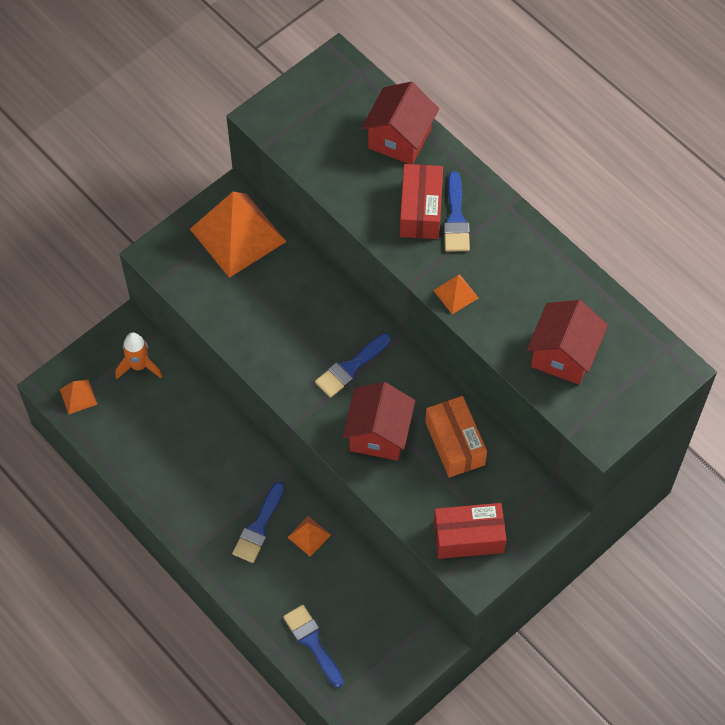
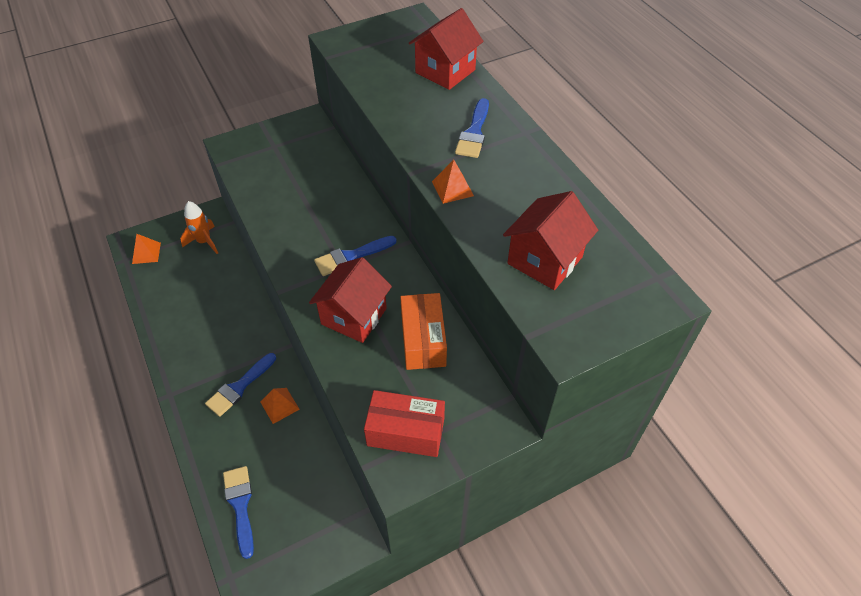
camera: 15 degrees right, 10 degrees down
(238, 235) = (301, 145): orange pyramid -> none
(420, 210) = (444, 121): red box -> none

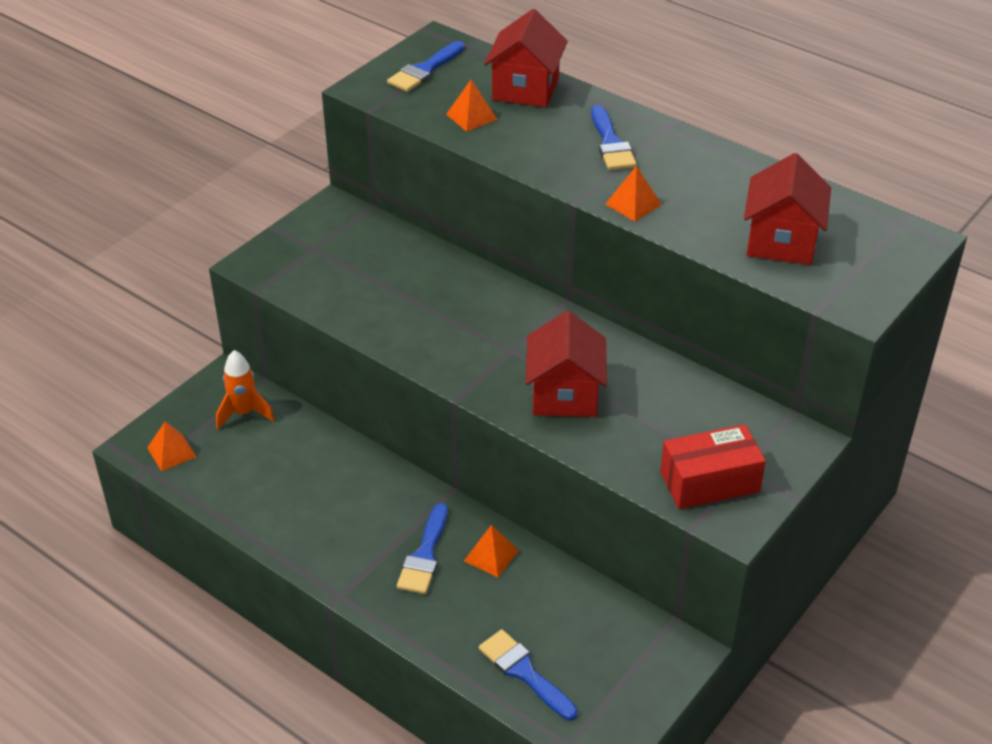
camera: 25 degrees left, 10 degrees down
(351, 257) = (512, 337): blue brush -> blue brush (424, 70)
(391, 82) = (471, 117): none -> orange pyramid
(423, 340) = (661, 392): orange box -> none

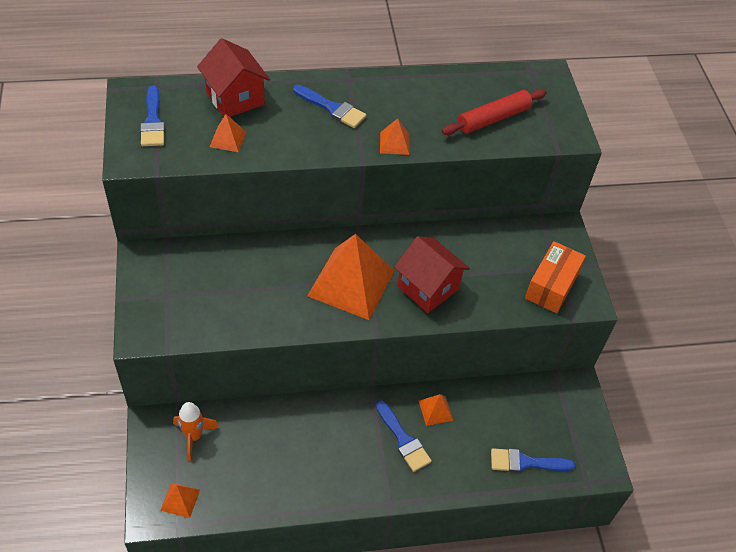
camera: 50 degrees left, 10 degrees up
(491, 342) = (351, 283): none -> orange pyramid
(709, 482) = (551, 286): red box -> orange box
(781, 241) = (493, 119): red house -> red rolling pin

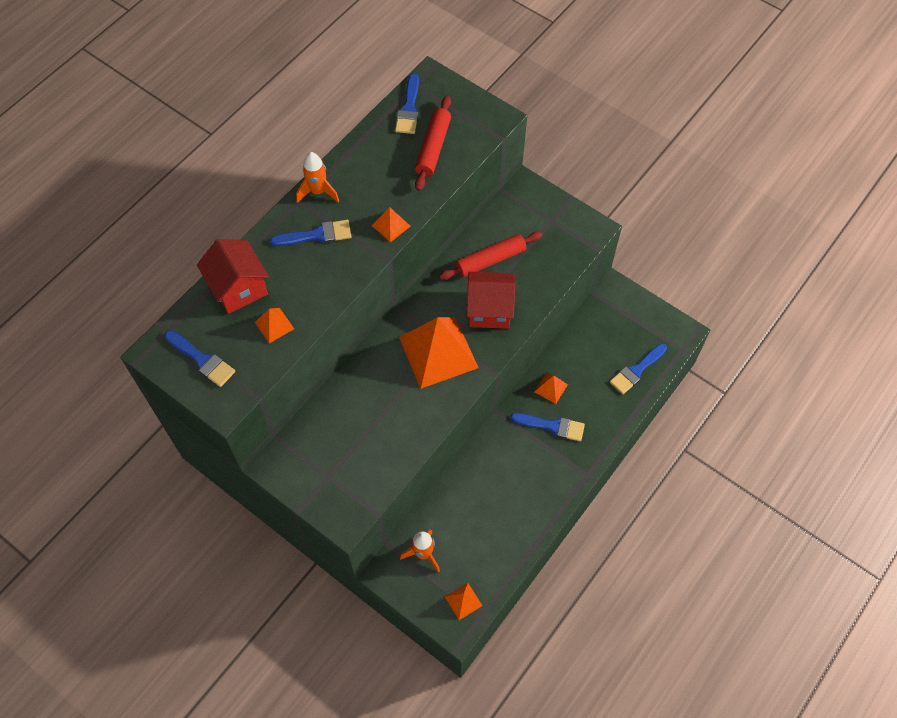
camera: 40 degrees left, 10 degrees up
(235, 98) = (239, 288): red house -> red house turned 45 degrees clockwise
(368, 83) = (318, 192): none -> orange rocket
(471, 255) = (490, 260): none -> red rolling pin
(506, 81) = (409, 109): none -> blue brush
(551, 286) = (561, 237): orange box -> none

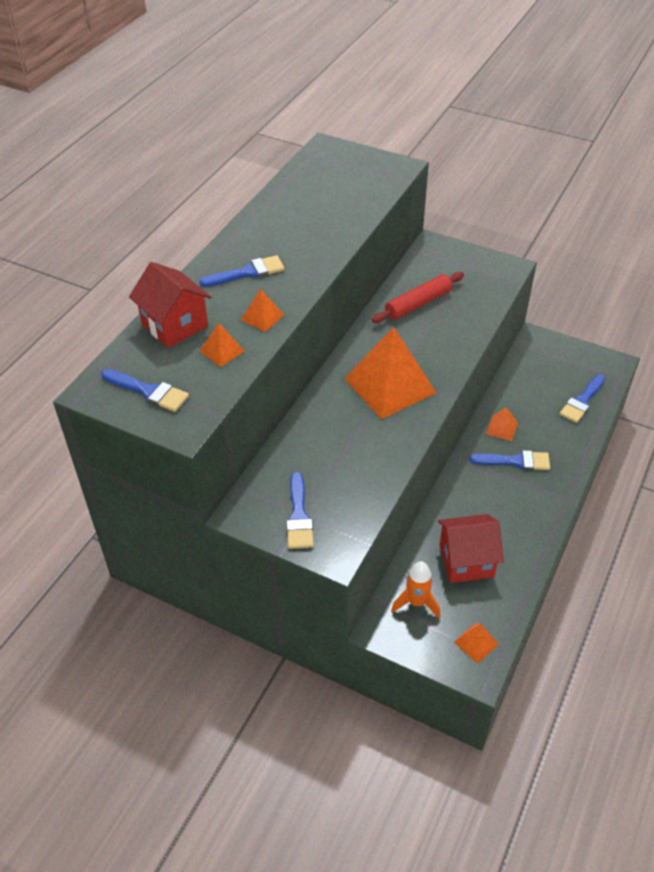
camera: 10 degrees left, 15 degrees down
(318, 192) = (239, 239): orange rocket -> none
(391, 225) = (322, 256): orange pyramid -> orange pyramid (262, 317)
(409, 109) = (312, 169): blue brush -> blue brush (299, 516)
(433, 148) = (346, 194): red rolling pin -> none
(489, 310) = (431, 343): red house -> red house (466, 561)

